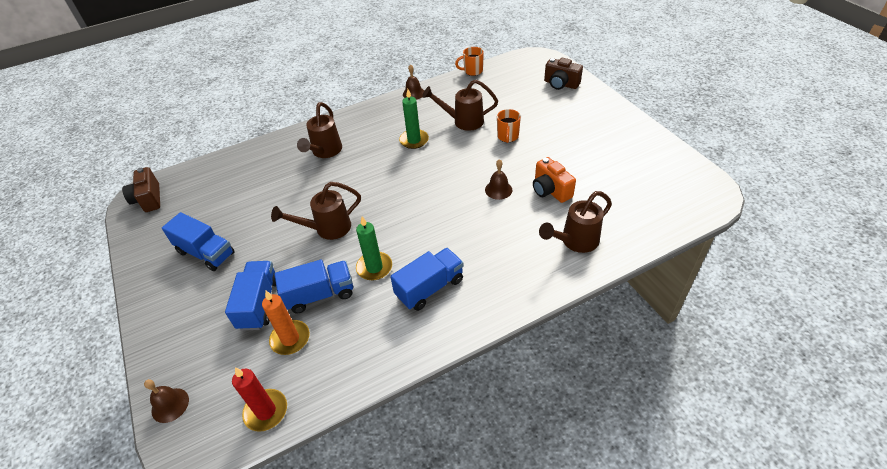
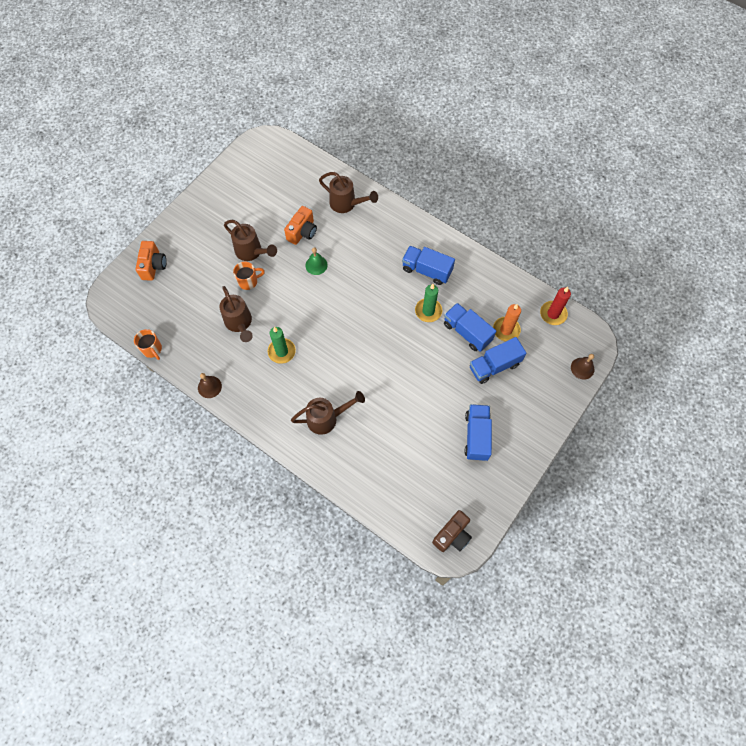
camera: 120 degrees left, 20 degrees up
(327, 229) = (411, 362): brown watering can -> brown watering can (252, 252)
(498, 190) = (316, 265): brown bell -> green bell
(561, 84) = (153, 266): brown camera -> orange camera

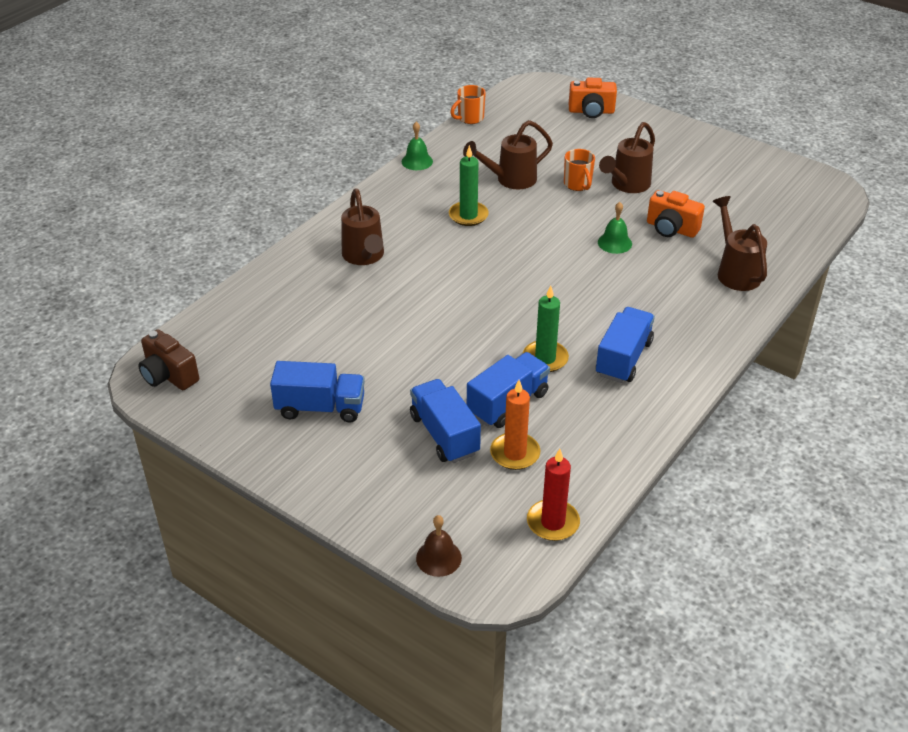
camera: 90 degrees right, 25 degrees down
(209, 387) = (417, 161): brown bell -> green bell
(347, 204) = (735, 271): brown watering can -> brown watering can turned 135 degrees clockwise

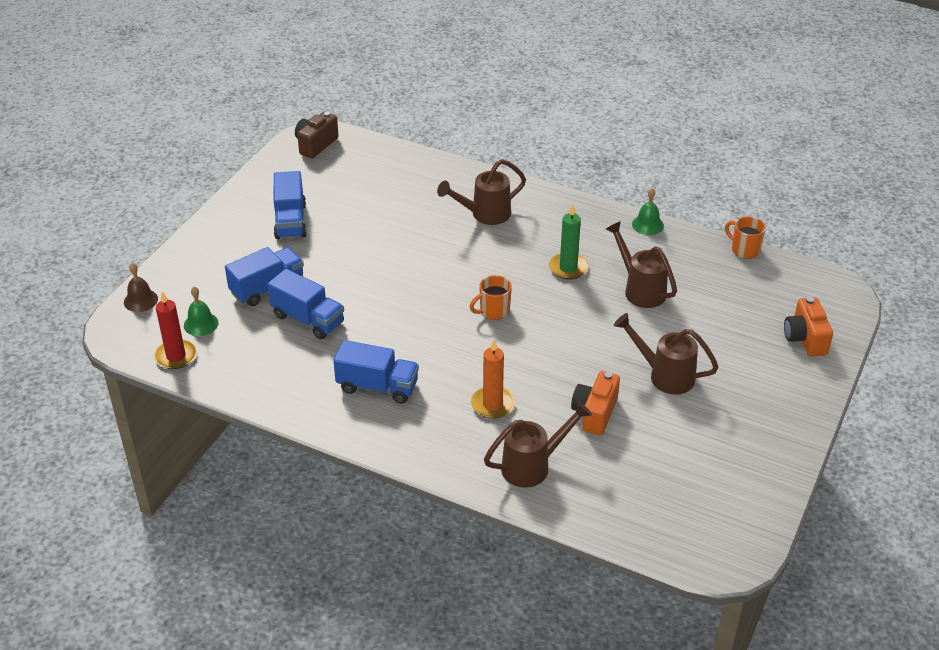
camera: 80 degrees right, 0 degrees up
(515, 453) = (249, 329): orange candle -> orange candle (492, 404)
(545, 358) = (368, 336): green candle -> none
(578, 184) = (651, 338): orange mug -> orange mug (493, 311)
(614, 243) = (555, 371): green bell -> green bell (201, 324)

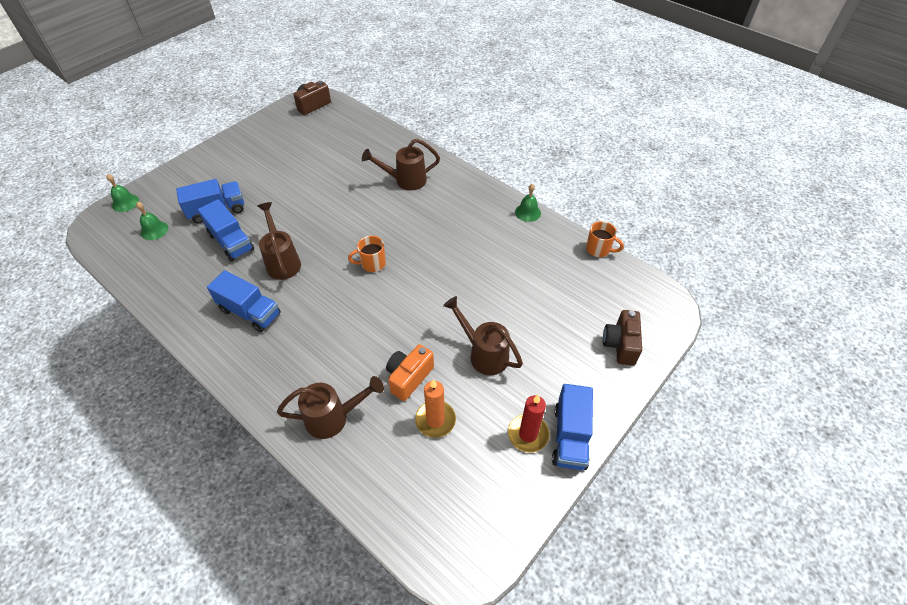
camera: 15 degrees right, 10 degrees up
(140, 300) = (125, 203): brown bell -> green bell
(176, 356) = (121, 253): red candle -> red candle (528, 434)
(290, 221) = (263, 160): blue truck -> blue truck (570, 436)
(492, 404) = (330, 349): orange candle -> orange candle (435, 420)
(568, 268) = (448, 238): green candle -> none
(640, 289) = (497, 268): brown watering can -> brown watering can (282, 261)
(744, 250) = (598, 249): orange mug -> orange mug turned 150 degrees clockwise
(805, 339) = (620, 345): orange camera -> brown camera

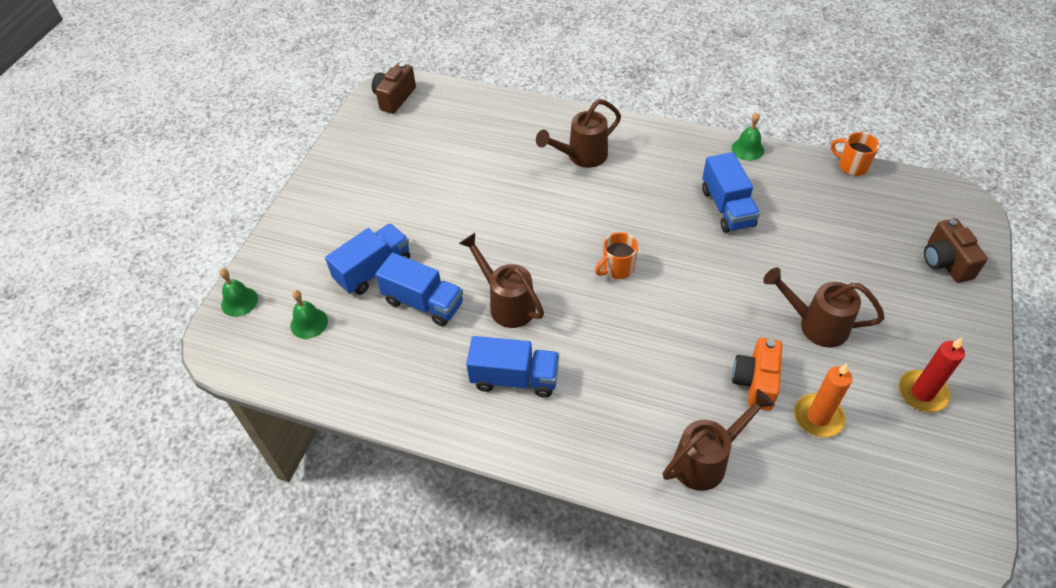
camera: 20 degrees left, 0 degrees up
(570, 436) = (964, 378): blue truck -> blue truck (727, 208)
(598, 249) = (851, 166): orange mug -> orange mug turned 150 degrees counterclockwise

